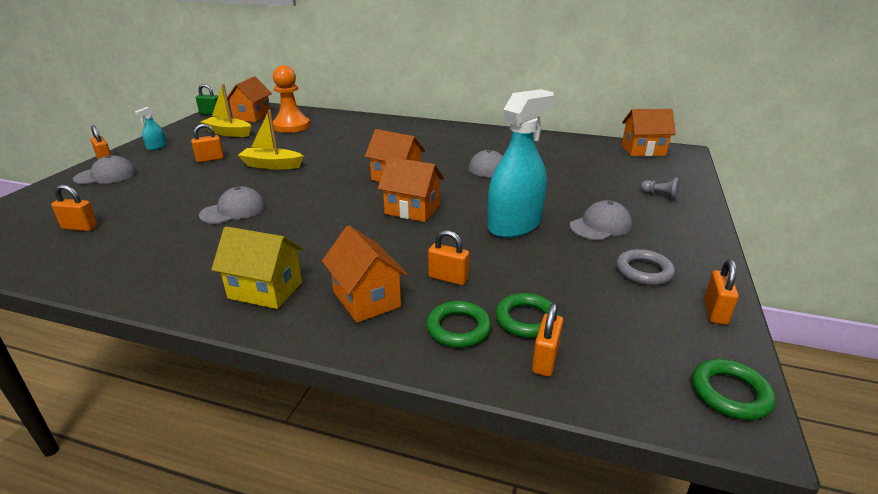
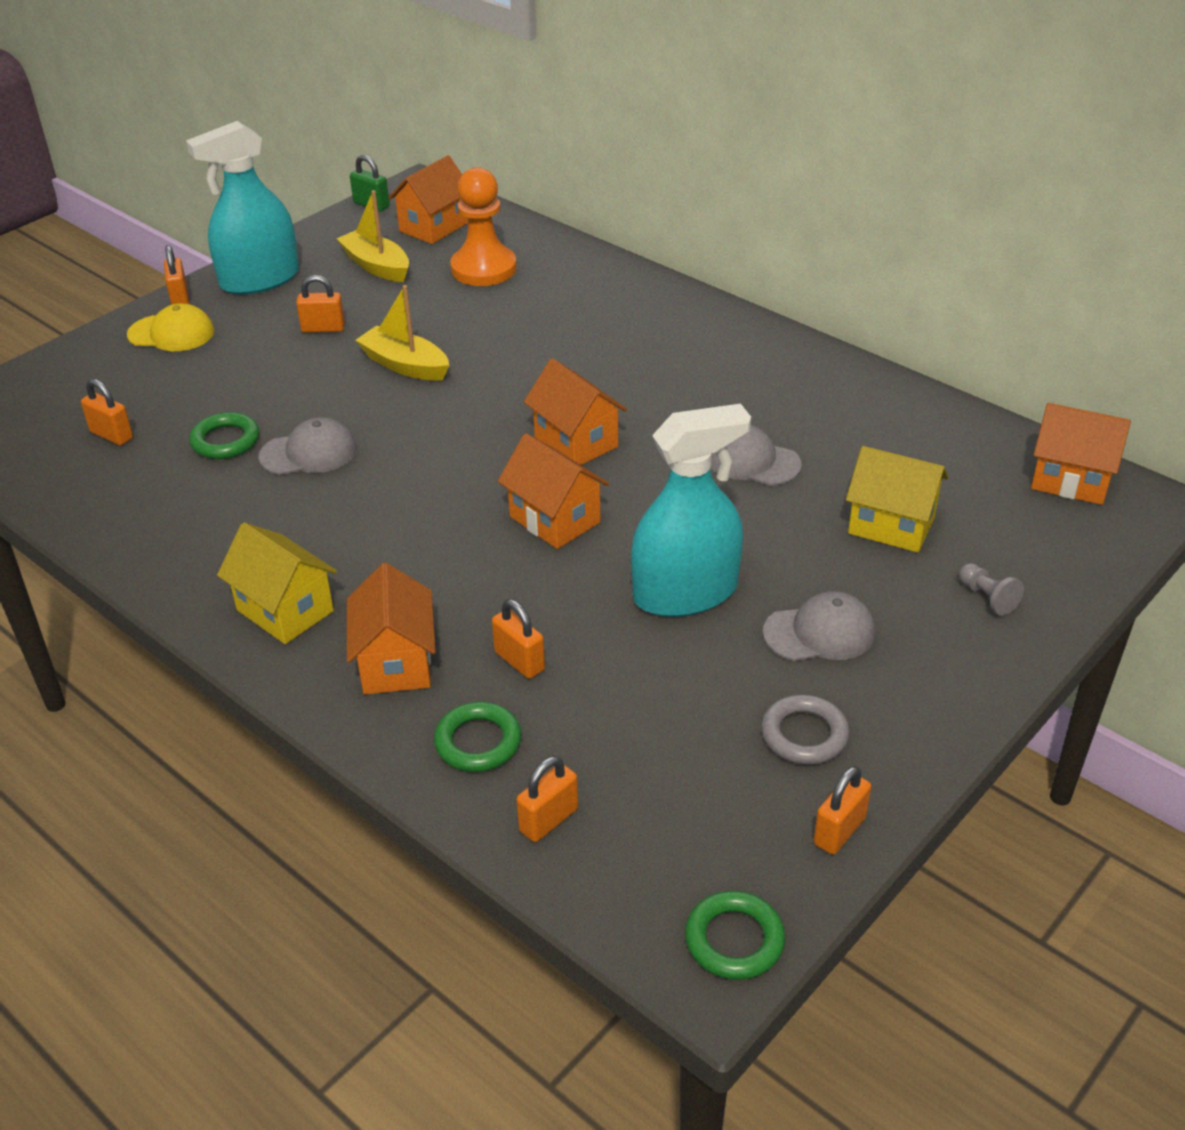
camera: 25 degrees right, 10 degrees up
(106, 175) = (171, 333): grey cap -> yellow cap
(157, 147) = (260, 279): turquoise spray bottle -> turquoise spray bottle, size x2.45
(526, 319) = (572, 757): green ring -> green ring (225, 441)
(586, 179) = (891, 525): none -> yellow house

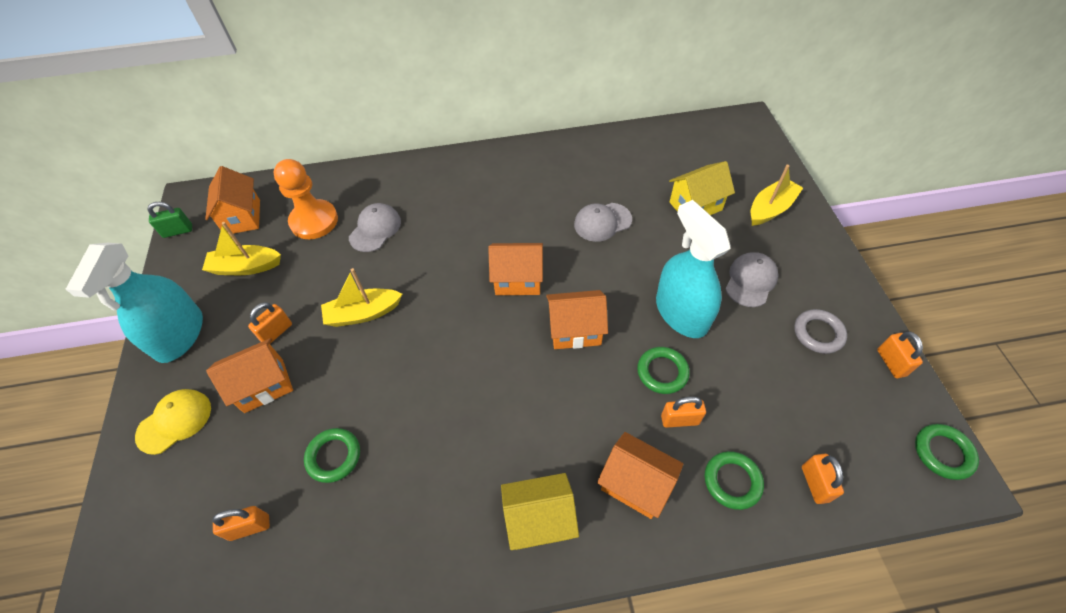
camera: 50 degrees left, 15 degrees up
(180, 299) = (141, 393): orange padlock -> none
(309, 453) = (396, 415): grey cap -> grey cap (375, 229)
(573, 616) = (662, 372): none -> green ring
(685, 593) = (681, 313): turquoise spray bottle -> turquoise spray bottle turned 45 degrees counterclockwise
(987, 598) = (770, 209): grey pawn -> yellow boat
(1070, 480) = (715, 132): orange house -> orange house (264, 385)

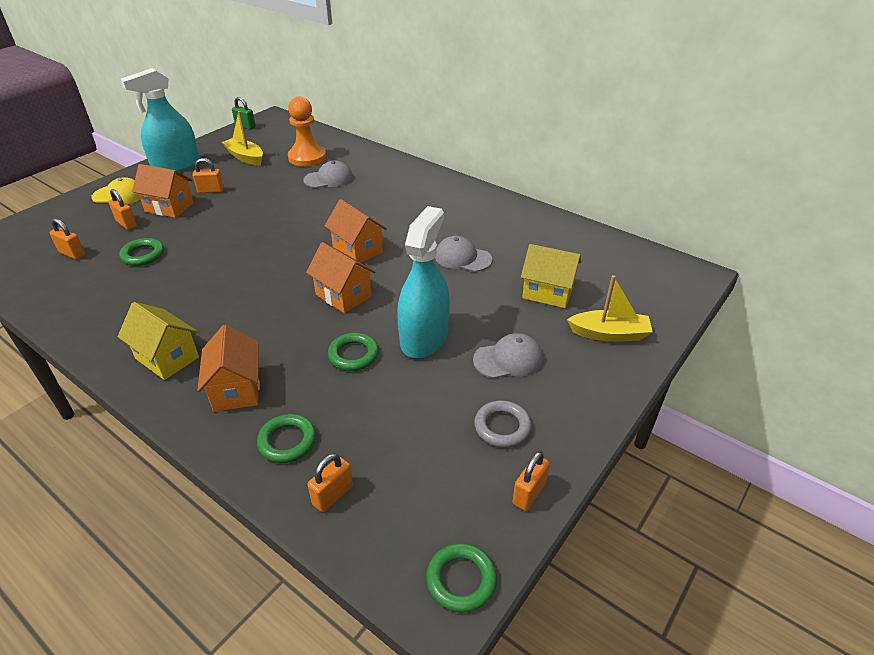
camera: 45 degrees right, 15 degrees down
(242, 217) = (280, 137): orange house -> none
(363, 313) = (257, 209): yellow boat -> none
(680, 420) = (317, 385): orange padlock -> orange padlock (126, 223)

